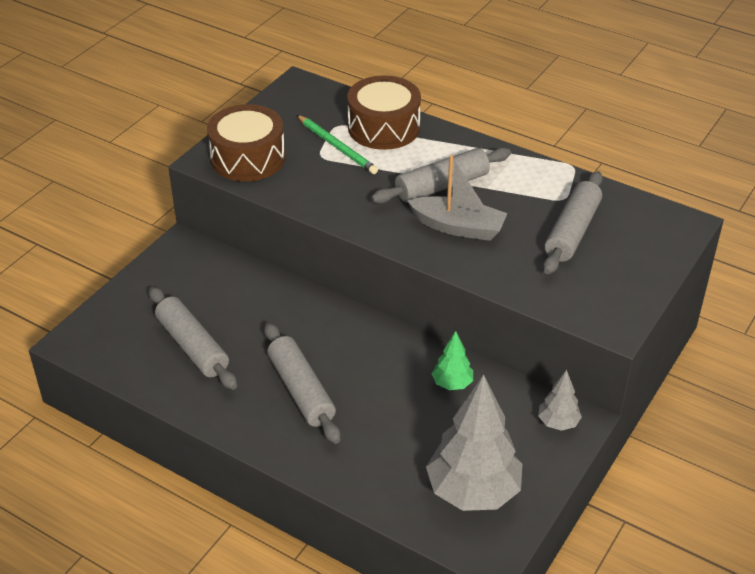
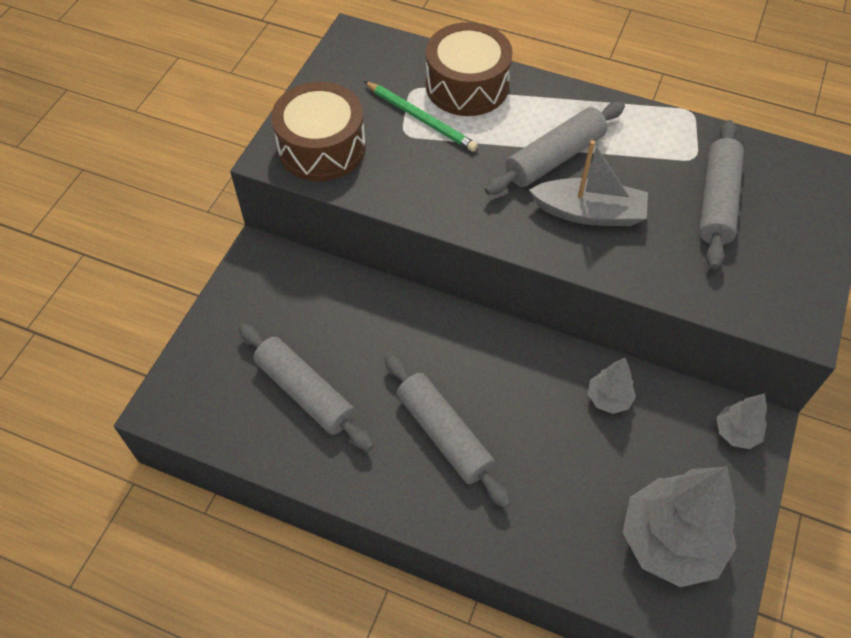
camera: 10 degrees left, 15 degrees up
(452, 384) = (608, 398): green tree -> grey tree

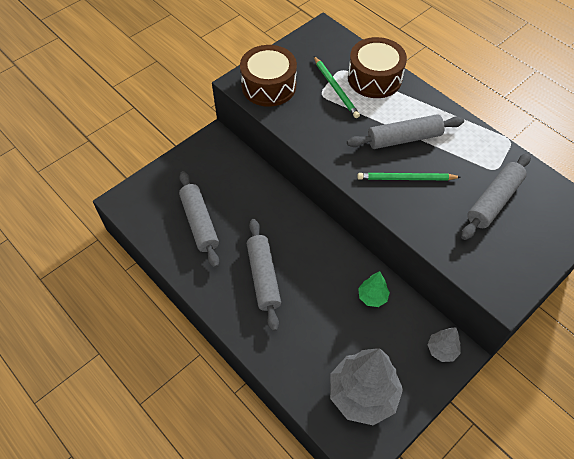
camera: 25 degrees right, 0 degrees up
(589, 213) = (406, 178): grey boat -> green pencil
(608, 398) = (372, 297): grey tree -> green tree

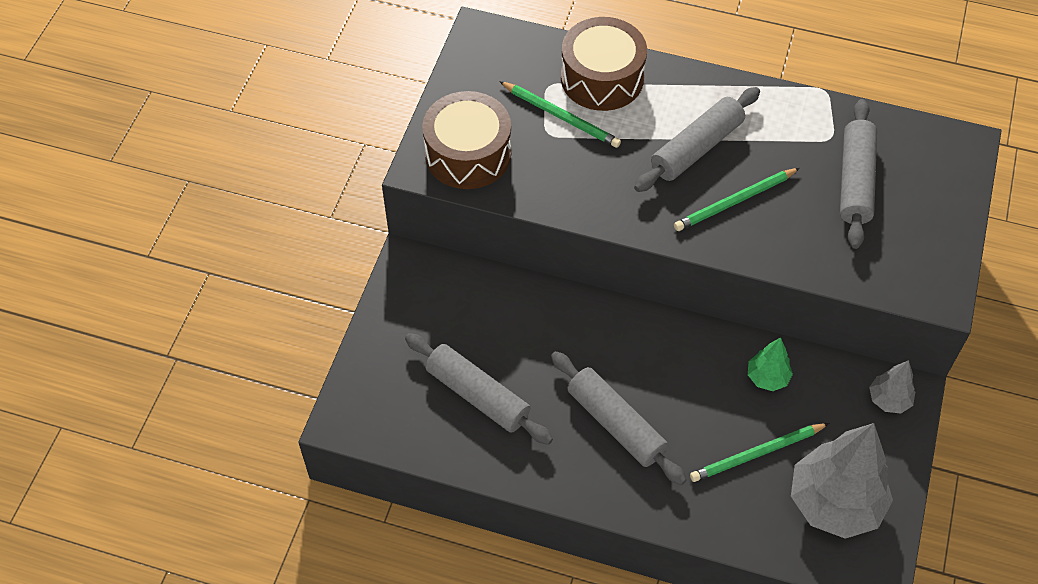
camera: 30 degrees left, 0 degrees up
(335, 338) = (757, 454): none -> green pencil

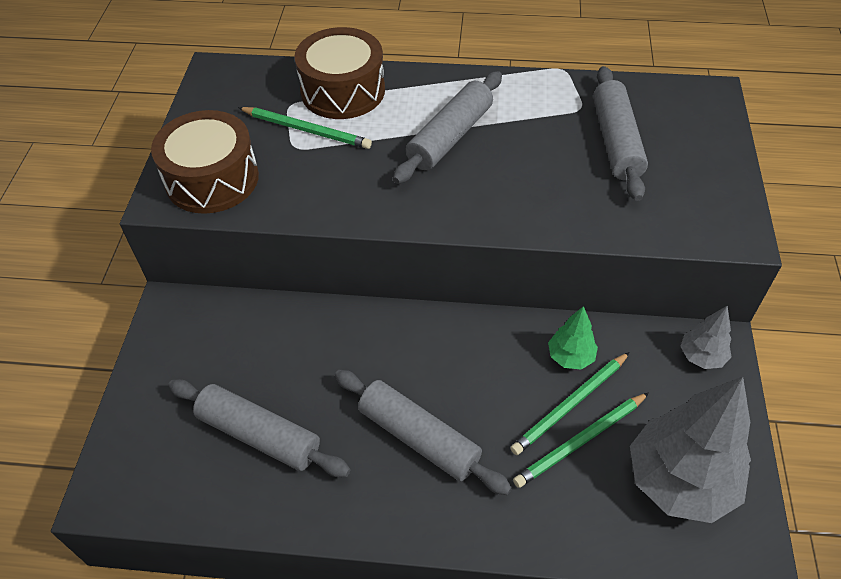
camera: 10 degrees left, 5 degrees down
(735, 201) = (501, 179): green pencil -> green pencil (570, 405)

